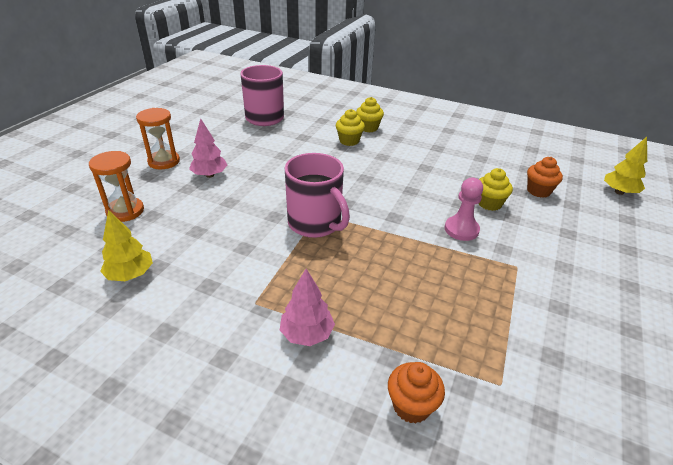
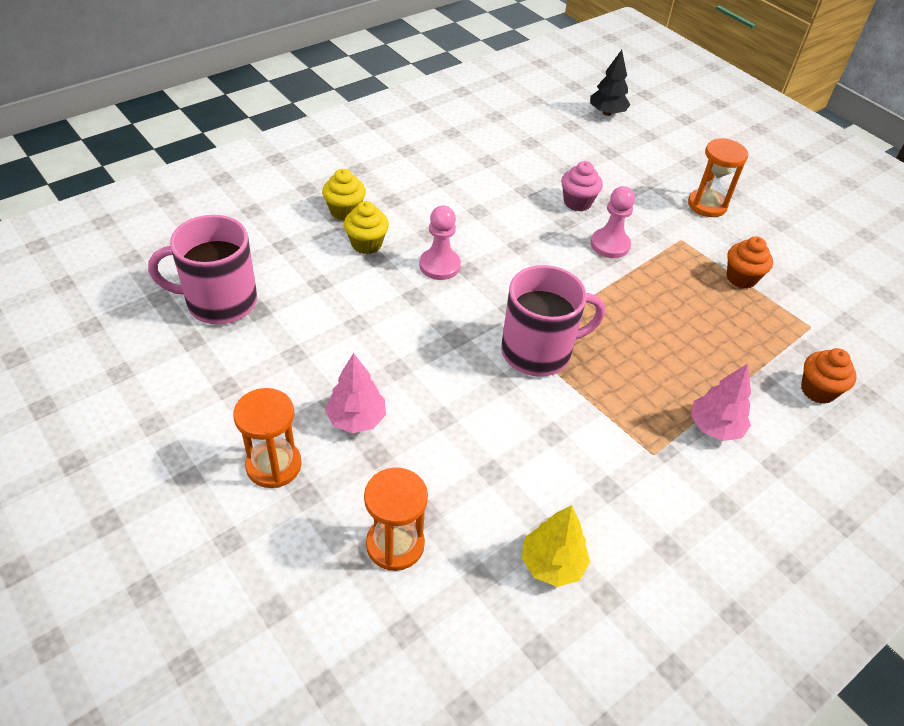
camera: 65 degrees left, 10 degrees up
(357, 167) = (439, 265): none -> pink pawn
(489, 203) = (577, 202): yellow cupcake -> pink cupcake
(538, 191) = (575, 158): orange cupcake -> orange cupcake (741, 278)
(585, 272) = (707, 205): none -> orange hourglass
(619, 192) = (607, 113): yellow tree -> black tree

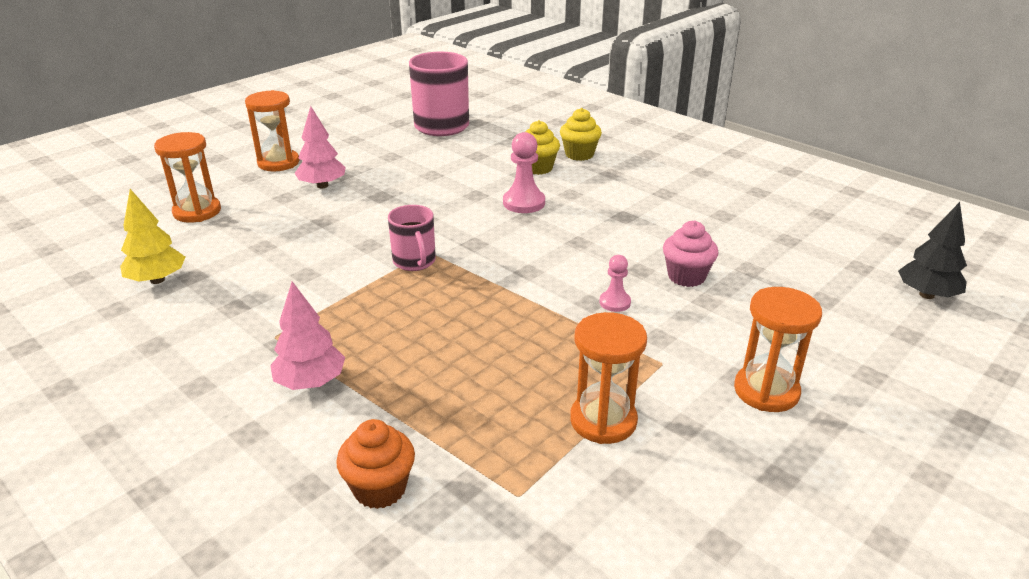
camera: 85 degrees right, 15 degrees down
(538, 351) = (414, 261): pink mug -> pink mug, size x0.57
(610, 245) = (615, 302): pink pawn -> pink pawn, size x0.60
(741, 278) = (603, 420): orange cupcake -> orange hourglass

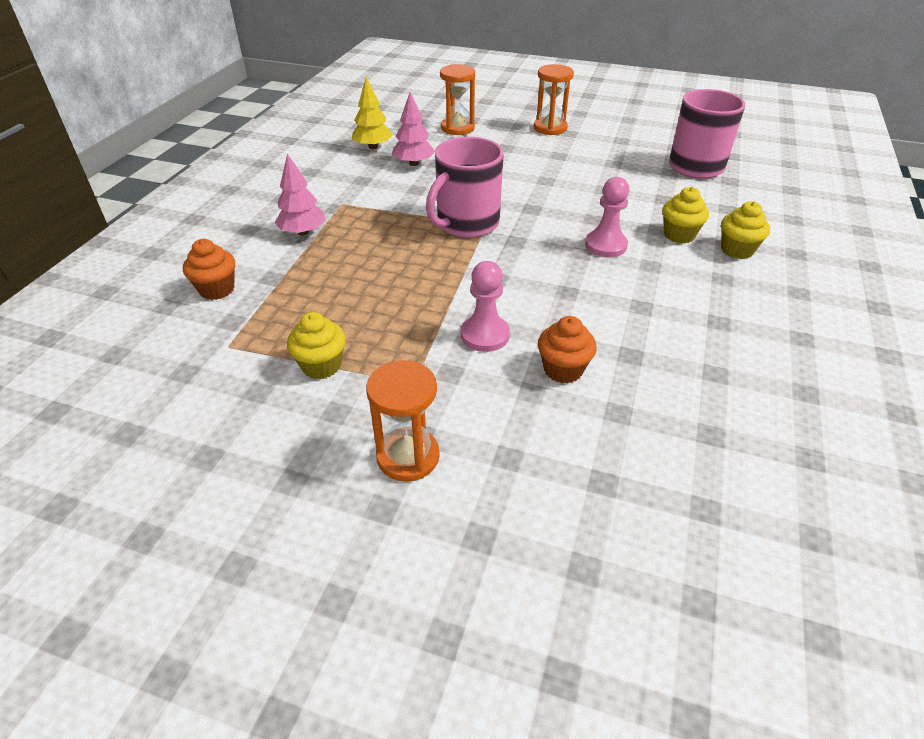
camera: 65 degrees right, 10 degrees up
(322, 185) = (536, 154): pink tree -> pink tree (414, 163)
(414, 261) = (466, 224): pink mug -> pink mug, size x1.74
(603, 420) = (321, 366): orange hourglass -> yellow cupcake
(615, 302) = (485, 335): pink pawn -> pink pawn, size x1.66
(686, 277) = (563, 370): pink cupcake -> orange cupcake
(926, 295) = (693, 586): black tree -> none

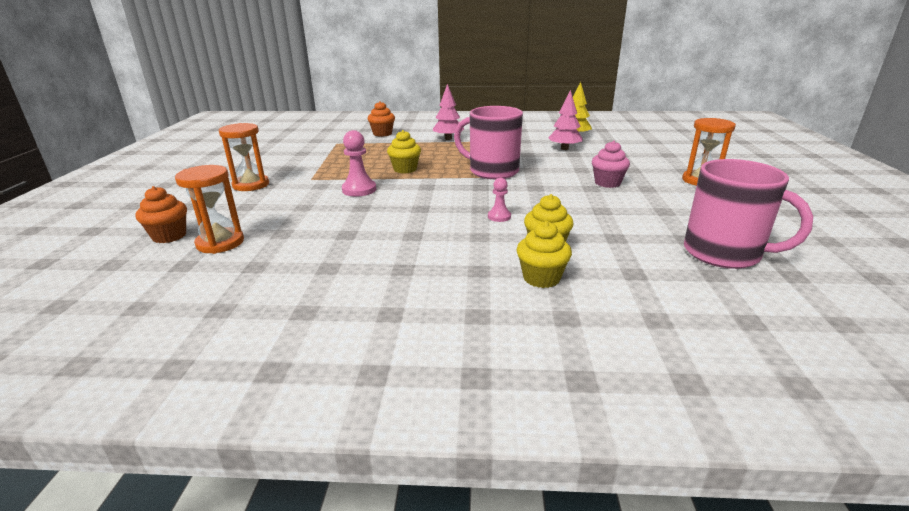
camera: 75 degrees right, 15 degrees down
(321, 366) = (323, 160): yellow cupcake -> yellow cupcake (405, 169)
(457, 128) = (643, 152): orange hourglass -> orange hourglass (220, 243)
(537, 169) = (607, 183): none -> pink cupcake
(563, 370) = (326, 213): orange cupcake -> orange cupcake (169, 236)
(605, 245) = (499, 216): pink pawn -> pink pawn, size x0.60

